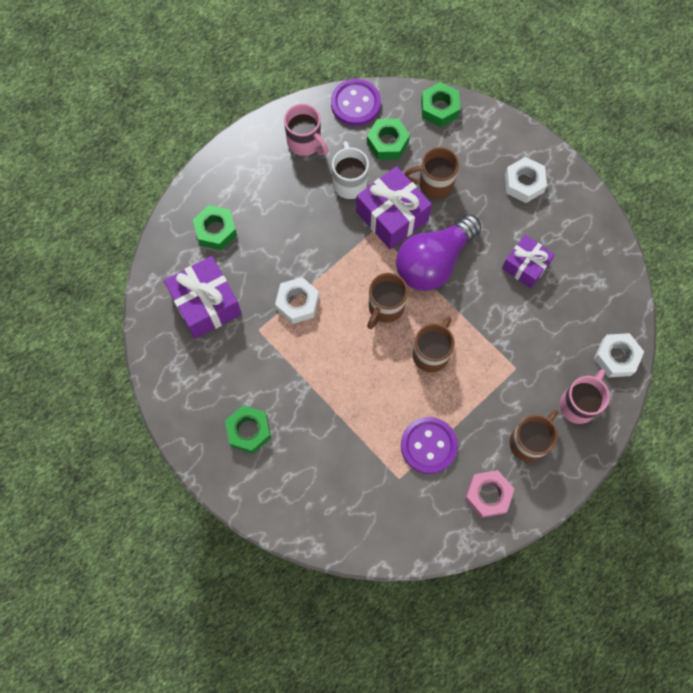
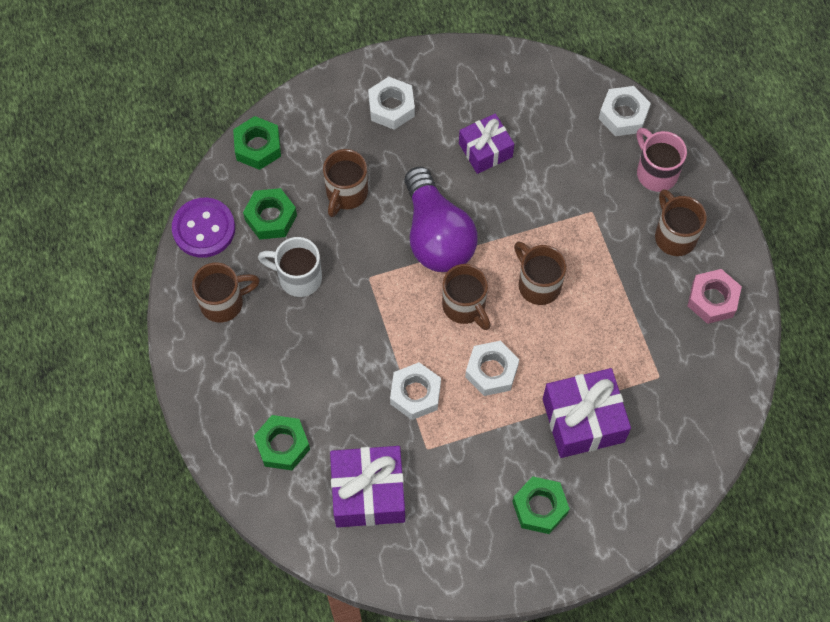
camera: 65 degrees left, 5 degrees down
(305, 143) = (223, 302): pink mug -> brown mug
(342, 349) = (491, 371): none -> white nut
(392, 216) = (361, 252): purple gift -> purple gift (583, 420)
(428, 445) = (637, 332): purple button -> none

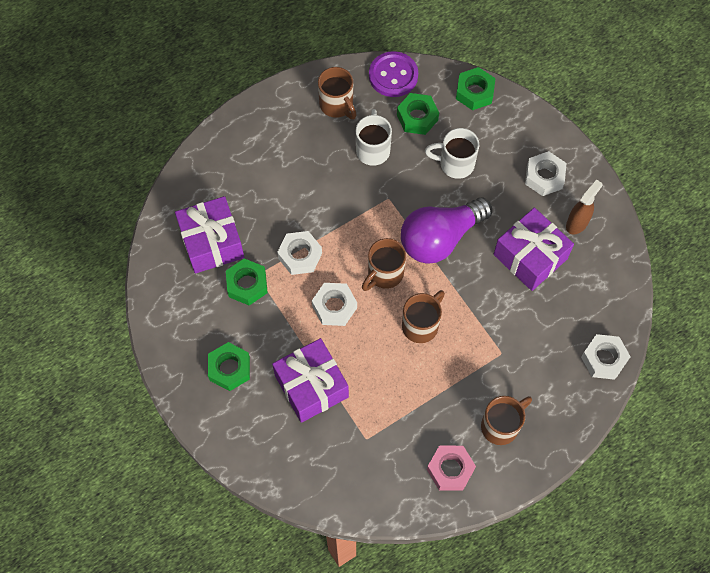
camera: 75 degrees right, 0 degrees up
(282, 445) = (234, 175): green nut -> green nut (247, 284)
(346, 193) = (455, 164): brown mug -> white mug
(458, 92) = (577, 223): none -> brown spray bottle
(485, 150) = (530, 256): purple gift -> purple gift, size x1.53
(655, 172) = (557, 398): pink mug -> none

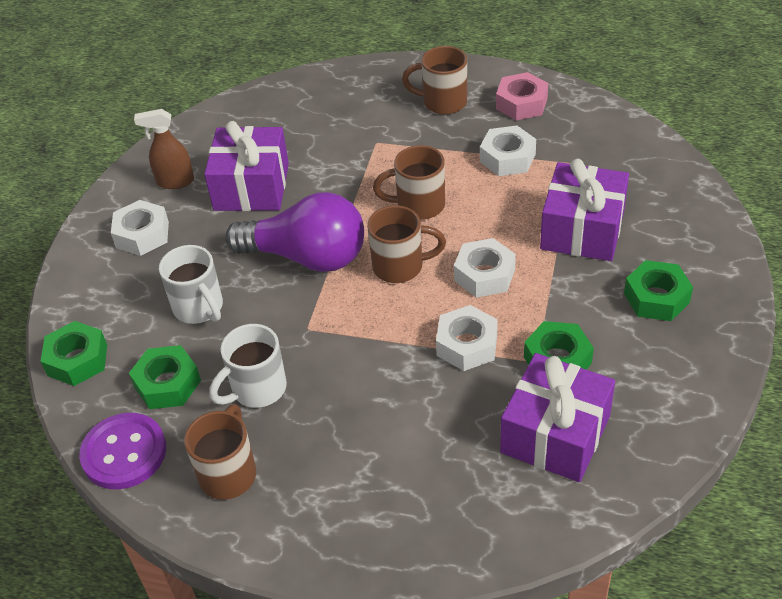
camera: 130 degrees left, 20 degrees down
(604, 359) = (302, 88): white nut -> white nut (507, 158)

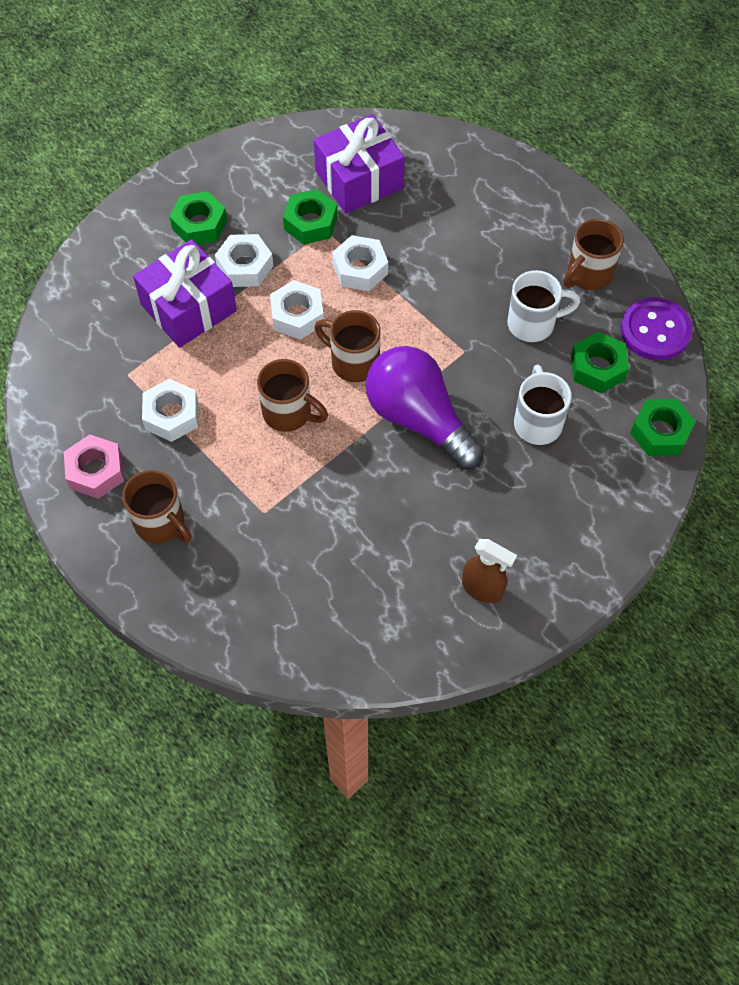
camera: 150 degrees left, 15 degrees up
(142, 234) = (547, 537): white nut -> white nut (245, 266)
(251, 187) = (415, 532): purple gift -> none

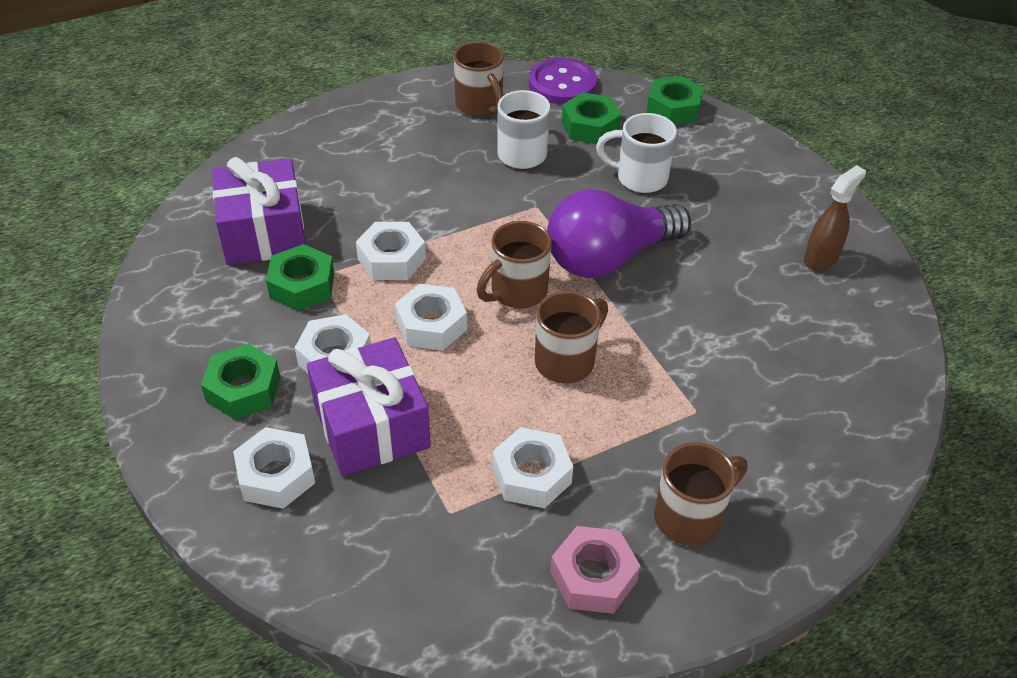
camera: 75 degrees left, 15 degrees down
(132, 268) = (276, 475): none -> white nut

